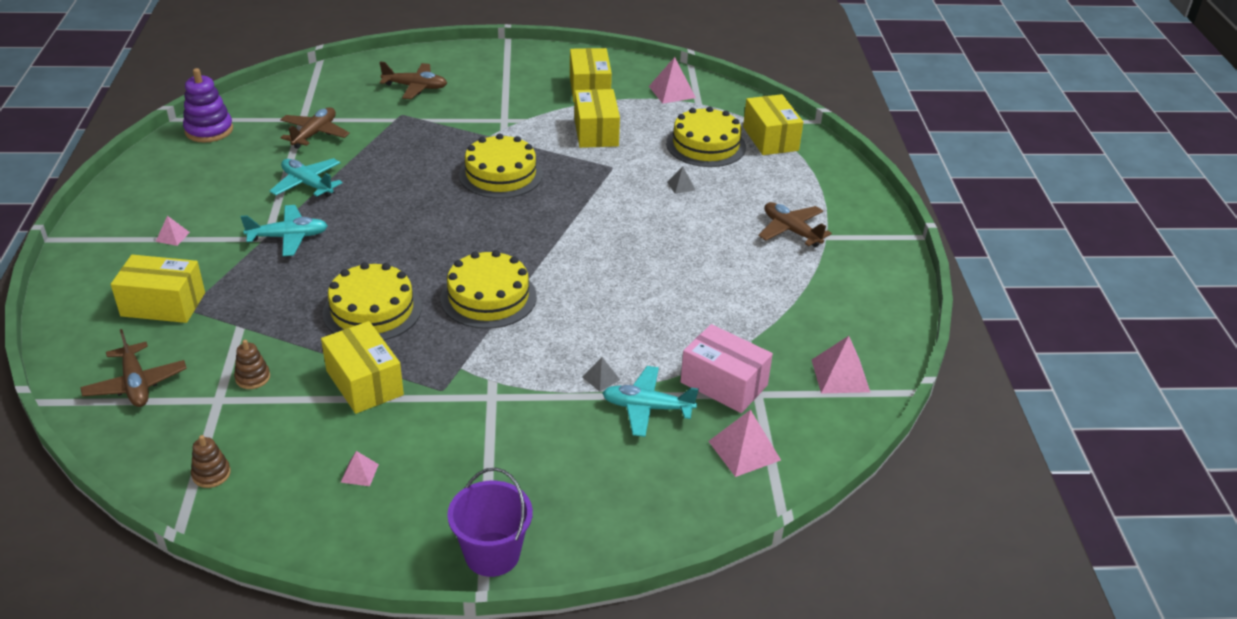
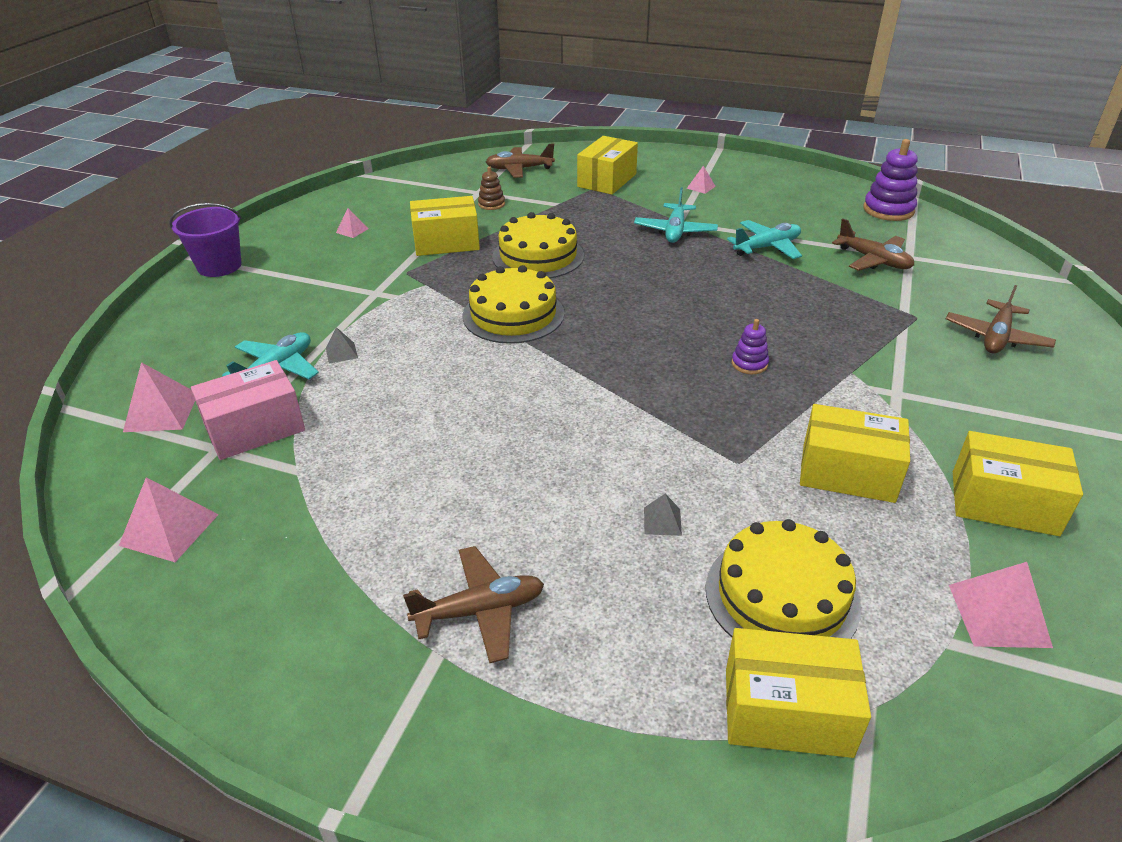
camera: 115 degrees right, 0 degrees up
(211, 474) = (406, 186): brown stacking toy -> none
(501, 174) = (749, 364): yellow cake -> purple stacking toy

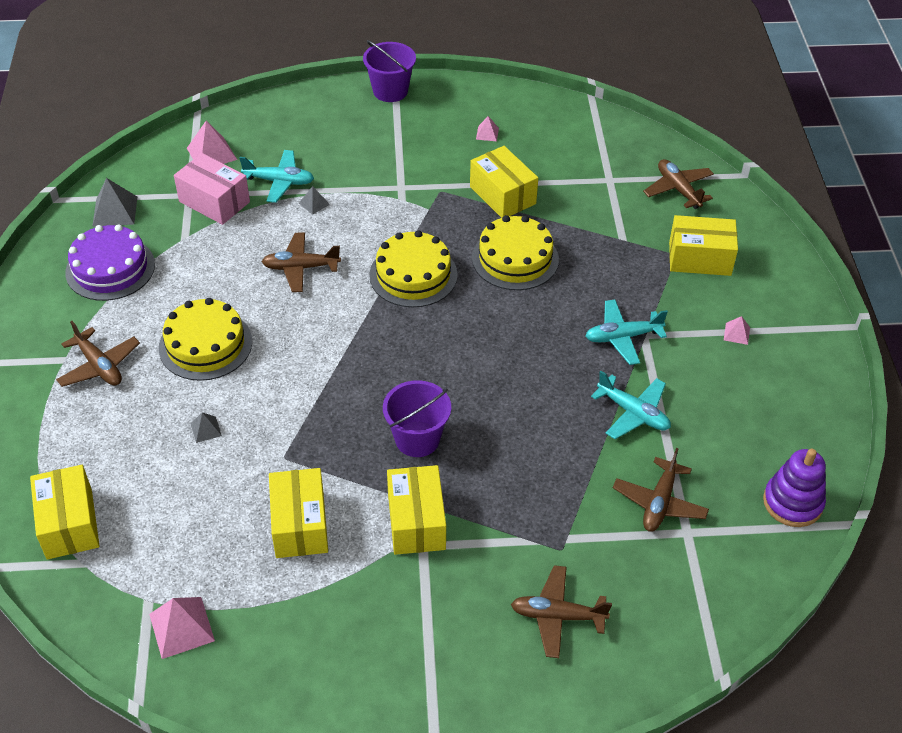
camera: 65 degrees right, 10 degrees up
(169, 529) = (115, 211): pink pyramid -> grey pyramid
(286, 558) = (110, 268): none -> purple cake
(438, 384) = (301, 267): none -> brown plane
(491, 204) = (591, 197): brown stacking toy -> none
(749, 364) = (417, 439): purple stacking toy -> purple bucket
(781, 596) = (159, 506): yellow cake -> yellow cake (205, 344)
(1004, 503) = (303, 628): yellow box -> yellow box (416, 521)

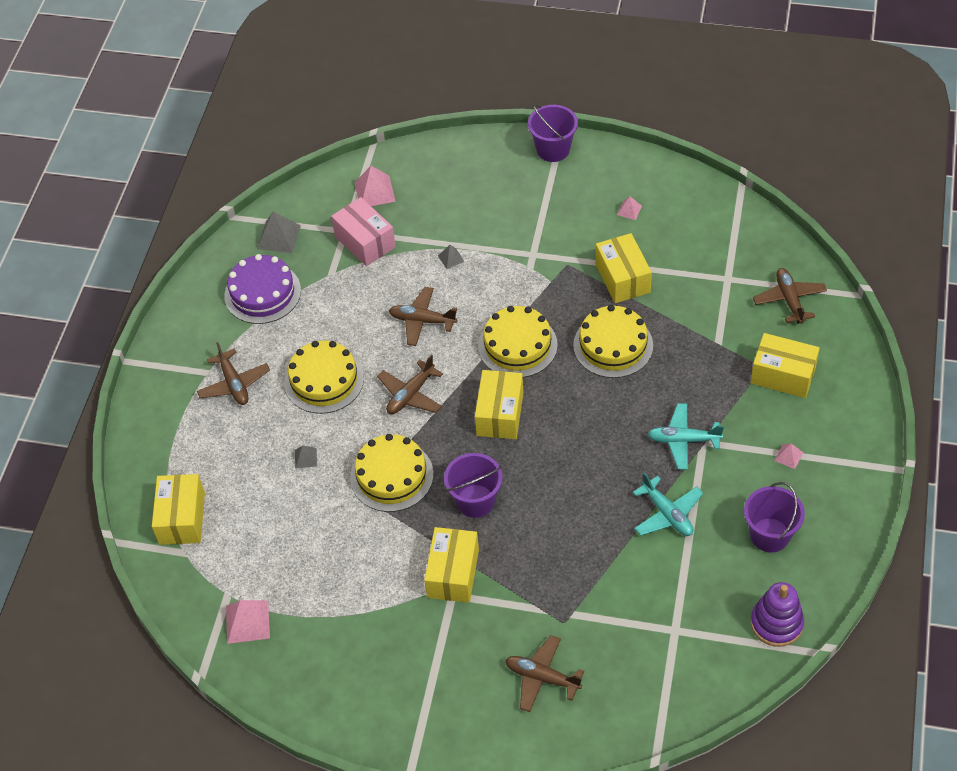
camera: 20 degrees right, 5 degrees up
(279, 181) = (426, 230): turquoise plane -> none
(300, 525) = (359, 556): yellow box -> yellow box (500, 414)
(313, 430) = (391, 476): none -> yellow cake
(659, 502) = (661, 599): brown plane -> brown plane (410, 394)
(749, 414) = (769, 535): none -> purple bucket

